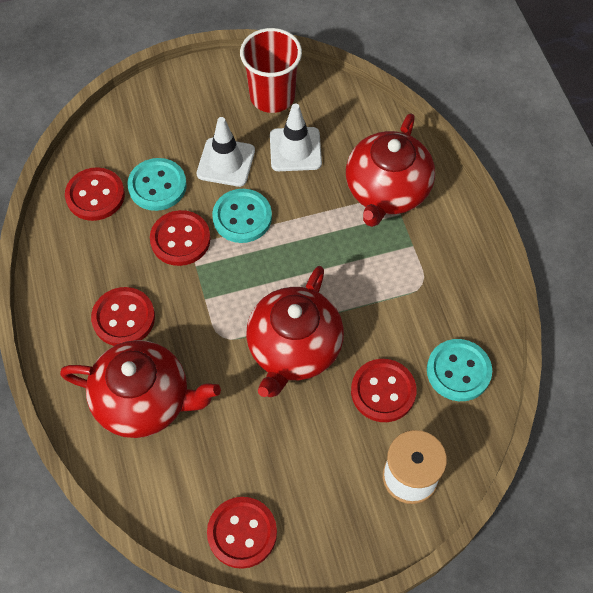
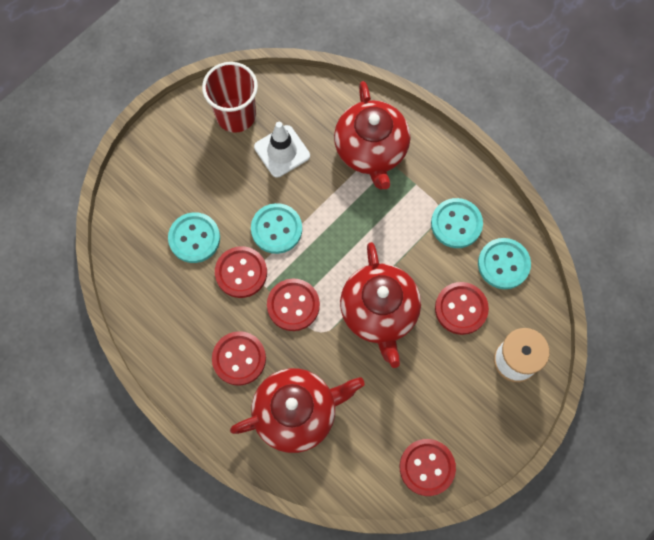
camera: 30 degrees left, 10 degrees up
(95, 195) = (150, 272): red button -> red button (293, 305)
(226, 162) = (235, 190): white traffic cone -> none
(431, 305) = (456, 224): none -> turquoise button

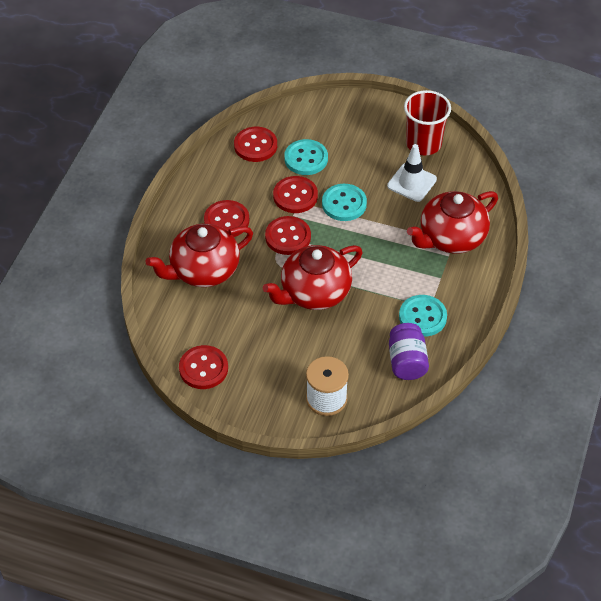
camera: 65 degrees right, 20 degrees down
(296, 413) = (203, 270): red teapot -> red teapot turned 105 degrees clockwise
(461, 309) = (349, 346): red button -> red button (255, 146)
(503, 264) = (407, 362): turquoise button -> purple jar

